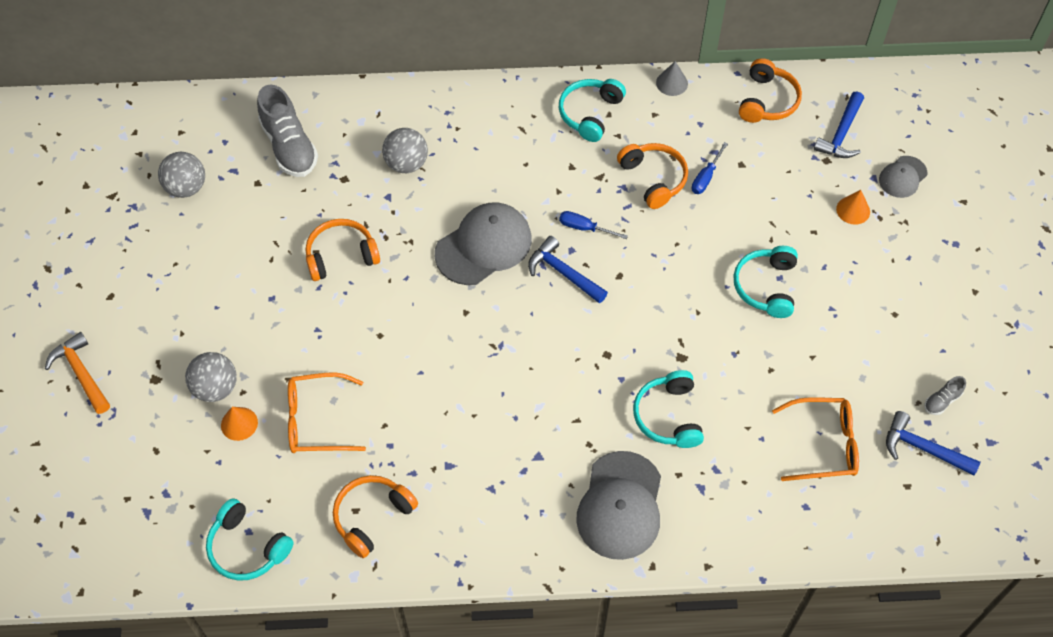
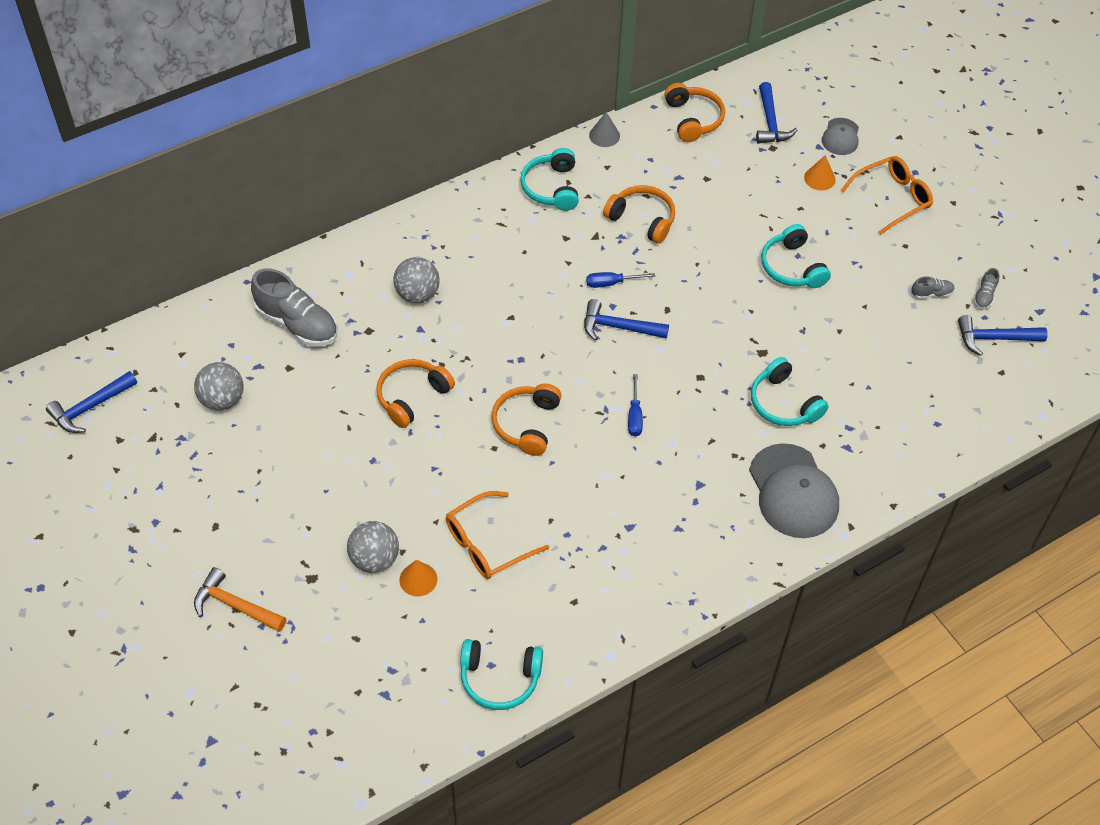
camera: 30 degrees left, 5 degrees down
(81, 147) = (90, 407): none -> blue hammer
(372, 517) = (593, 600): orange headphones -> orange headphones (527, 424)
(484, 246) = (534, 334): grey cap -> none
(706, 177) = (685, 201): blue screwdriver -> blue screwdriver (634, 416)
(824, 444) = (919, 369): orange glasses -> orange glasses (892, 198)
(888, 374) = (931, 294): none -> grey shoe

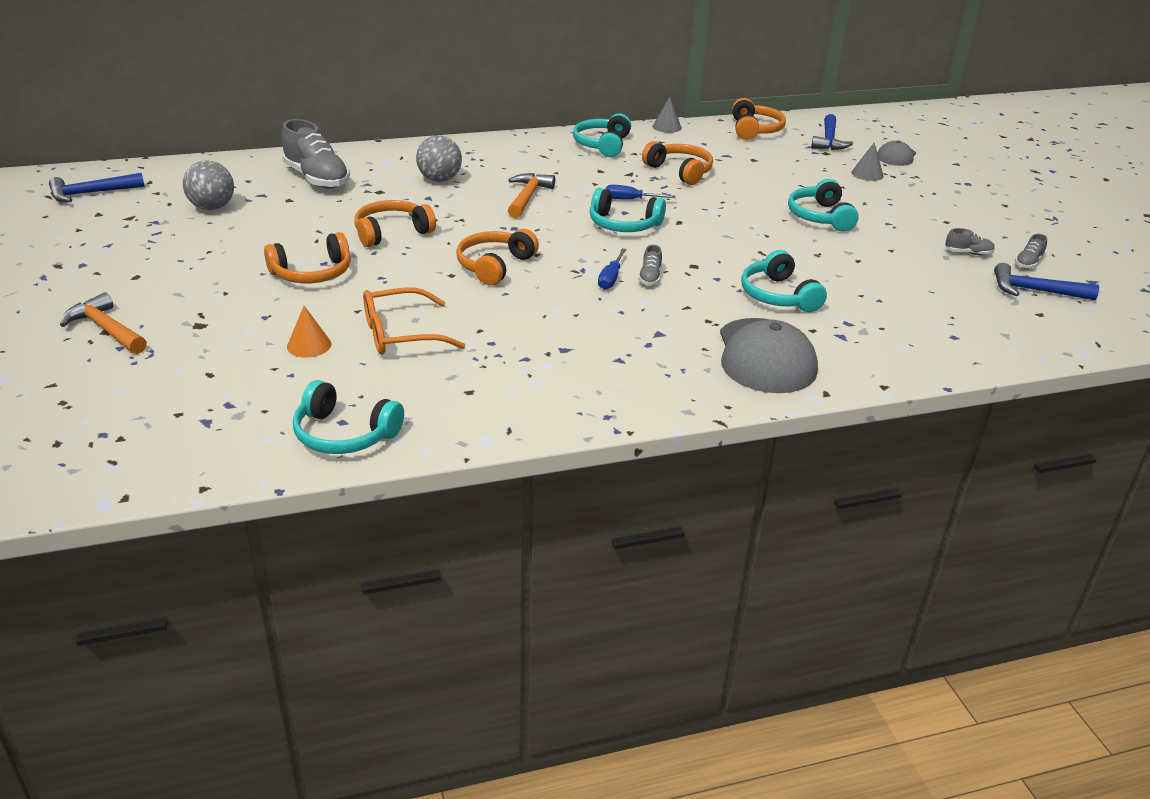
camera: 15 degrees right, 20 degrees down
(370, 478) = (312, 273): none -> orange headphones
(374, 559) = (274, 324): grey ball -> none
(513, 303) = (527, 197): none -> orange hammer
(618, 327) = (623, 224): blue hammer -> turquoise headphones
(667, 405) = (650, 277): none -> grey shoe
(819, 178) = (867, 174): orange cone -> grey cone
(892, 198) = (939, 194): orange glasses -> none

